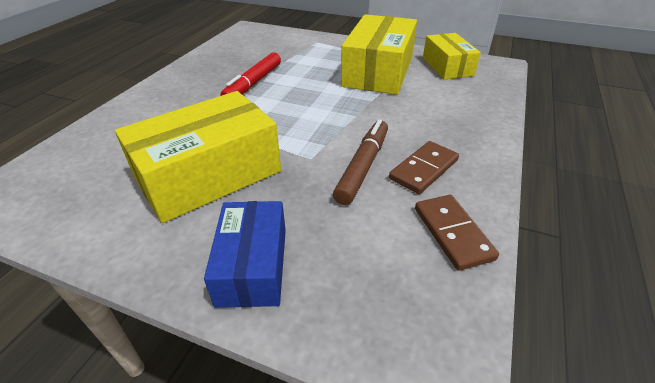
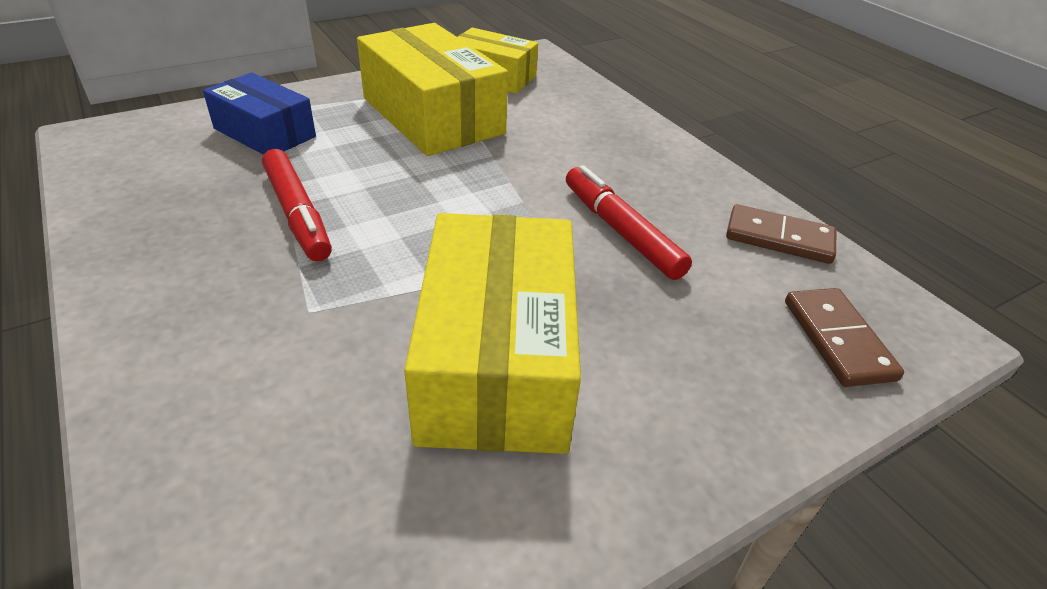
camera: 55 degrees left, 0 degrees up
(253, 265) = (725, 398): blue box -> blue box (265, 133)
(362, 167) = (621, 232): brown marker -> red marker
(423, 169) = (667, 198): brown domino -> brown domino (837, 339)

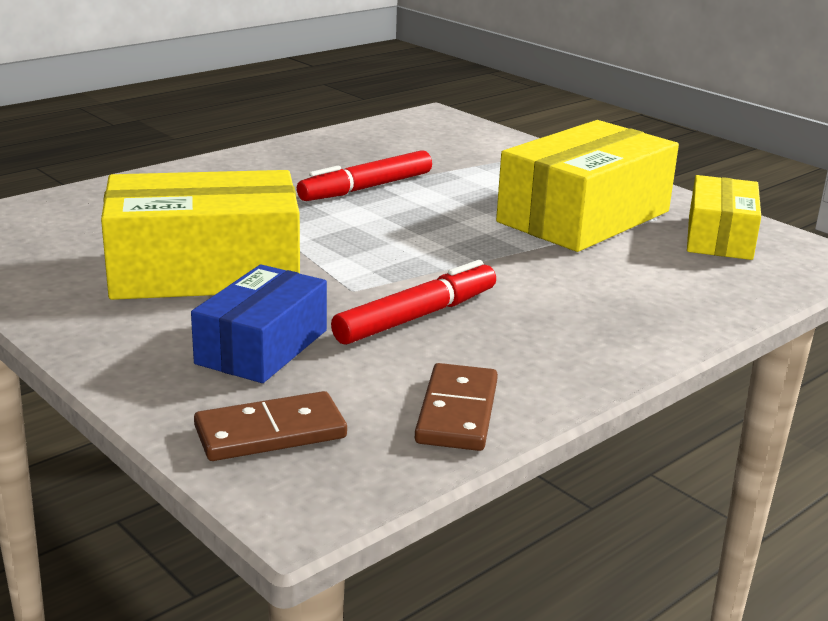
camera: 80 degrees right, 15 degrees down
(265, 133) = (485, 160): blue box -> blue box (262, 347)

